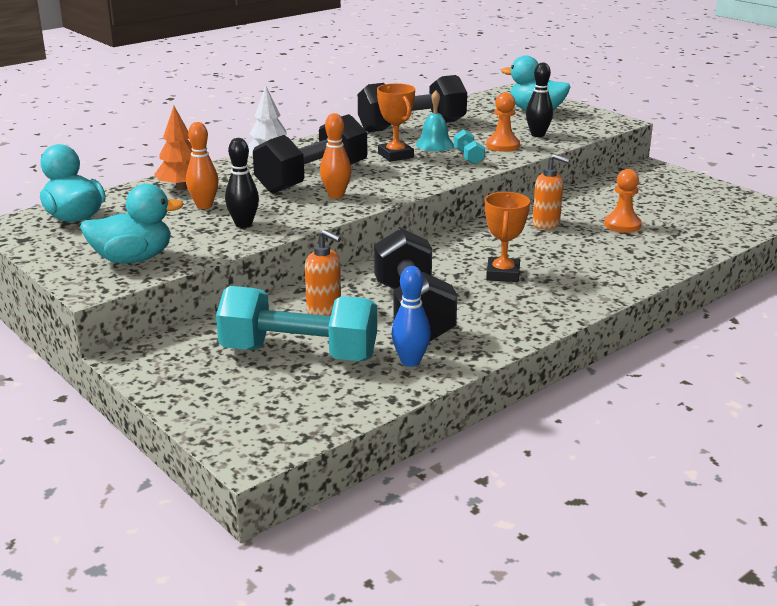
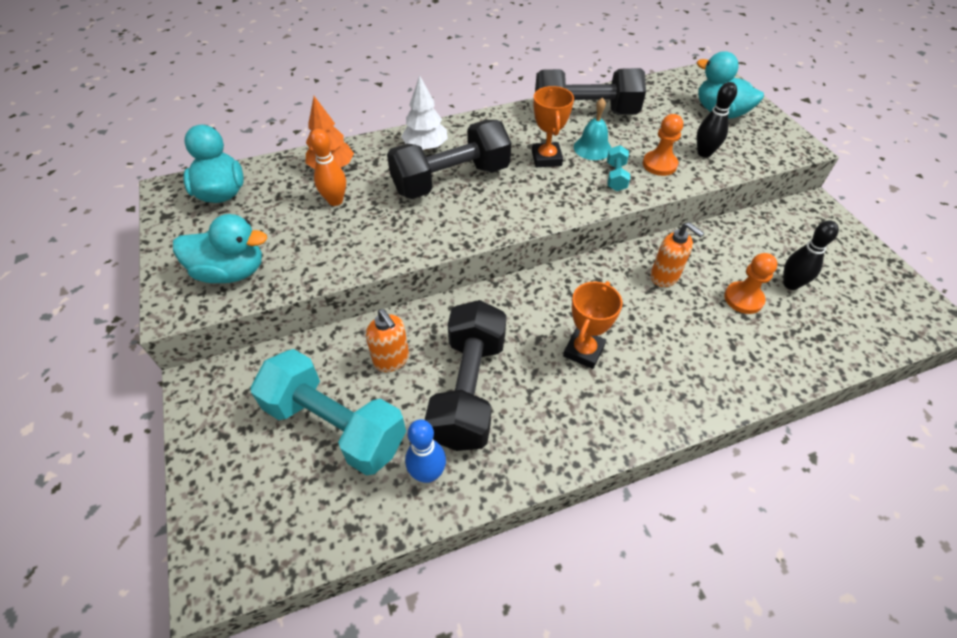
camera: 20 degrees right, 25 degrees up
(243, 224) = (352, 240): black bowling pin -> black bowling pin (790, 284)
(336, 195) = (458, 213): orange bowling pin -> none

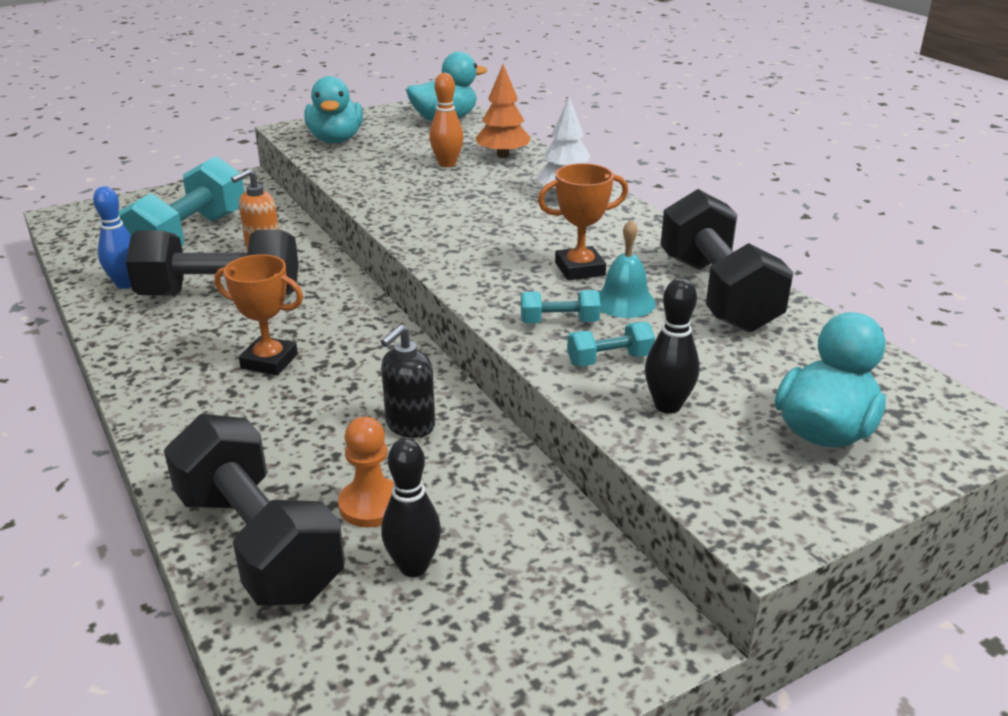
camera: 80 degrees right, 20 degrees down
(451, 180) = (505, 214): black dumbbell -> black dumbbell (258, 543)
(659, 164) = (609, 360): orange pawn -> turquoise dumbbell
(664, 277) = (410, 426): orange soap dispenser -> black soap dispenser

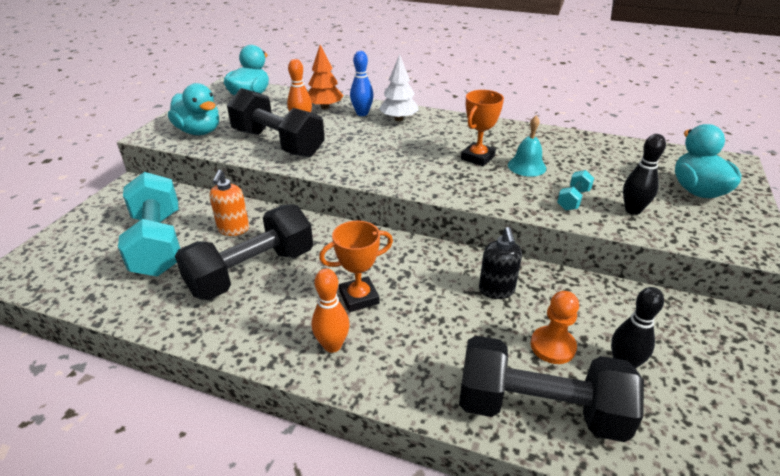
camera: 40 degrees left, 5 degrees up
(126, 284) = (164, 299): blue bowling pin -> blue bowling pin (362, 113)
(183, 386) = (332, 345): none -> orange bowling pin
(559, 322) = (519, 191): turquoise dumbbell -> none
(717, 293) = (553, 144): black dumbbell -> black dumbbell (278, 143)

